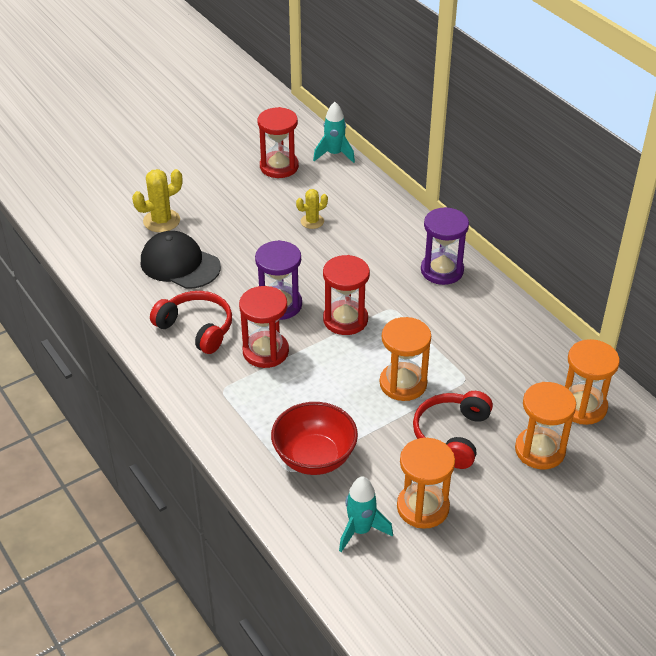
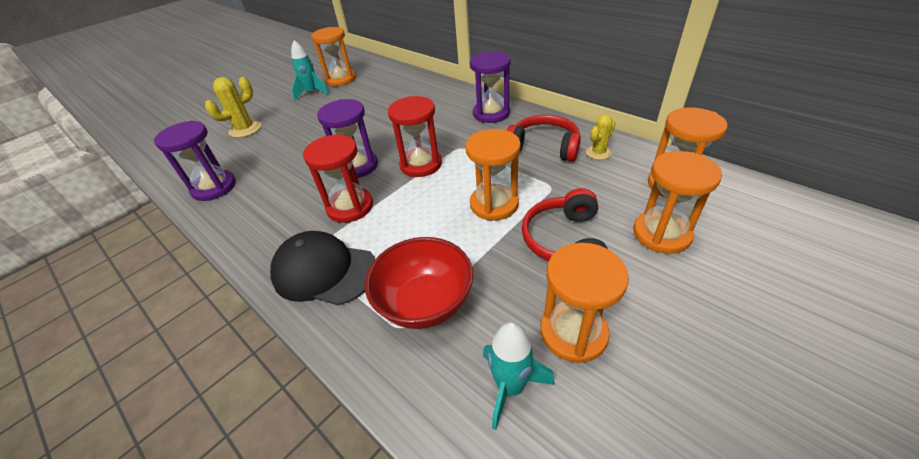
camera: 10 degrees left, 0 degrees up
(132, 294) = (214, 187): none -> purple hourglass
(180, 264) = (261, 155): black cap -> black cap (324, 271)
(196, 328) = (278, 202): red headphones -> red headphones (543, 147)
(279, 166) = (341, 79): red hourglass -> orange hourglass
(312, 221) = (374, 105): yellow cactus -> yellow cactus (598, 153)
(334, 154) = (382, 66): turquoise rocket -> turquoise rocket (312, 93)

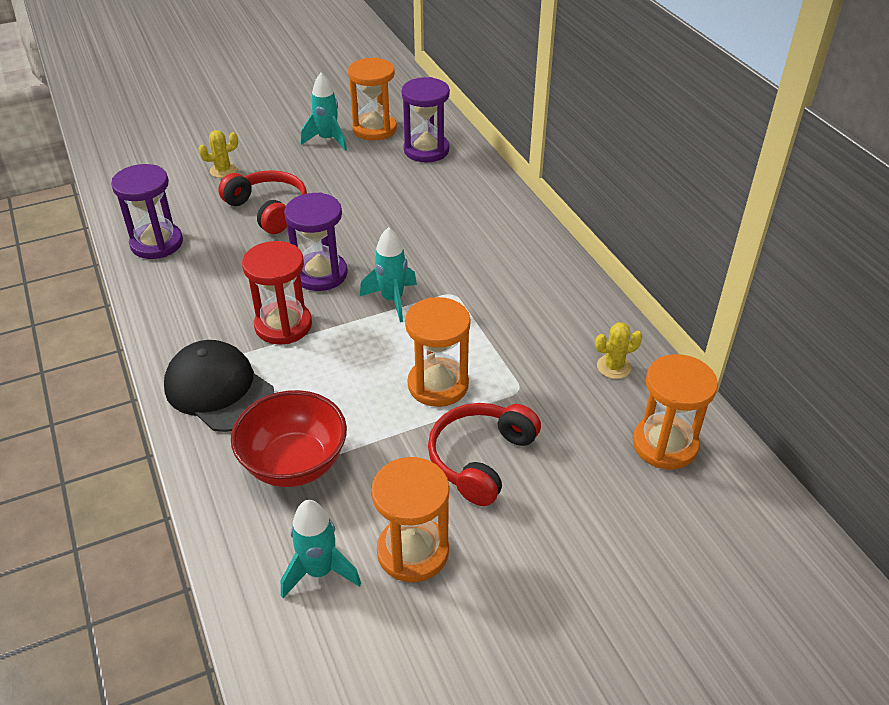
camera: 20 degrees right, 0 degrees up
(245, 129) = (223, 170): yellow cactus -> yellow cactus, size x0.64
(421, 164) = (392, 300): red hourglass -> turquoise rocket
(491, 113) = (527, 257): purple hourglass -> purple hourglass (426, 150)
(543, 147) = (553, 333): red headphones -> red headphones (268, 210)
(661, 234) = (593, 495): orange hourglass -> none

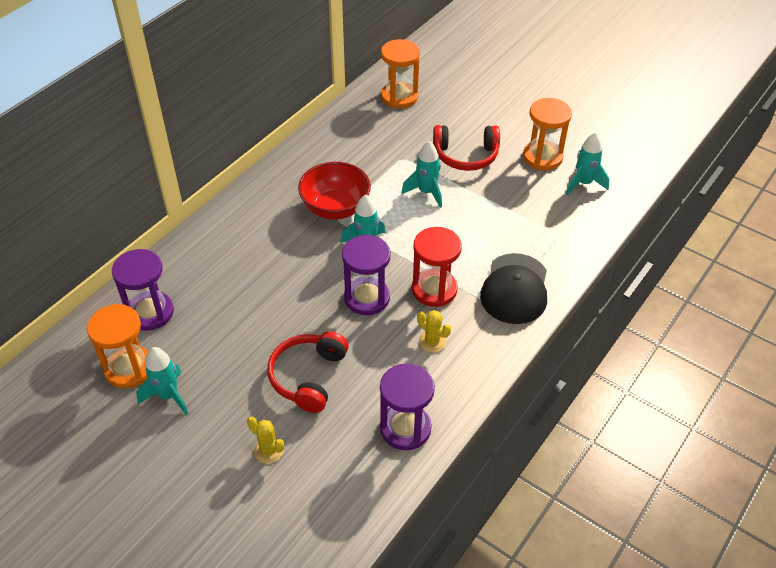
camera: 120 degrees left, 5 degrees up
(294, 463) = (534, 224): red bowl -> red bowl (335, 208)
(438, 385) = (426, 192): orange hourglass -> turquoise rocket
(613, 367) = (354, 129): yellow cactus -> yellow cactus (432, 341)

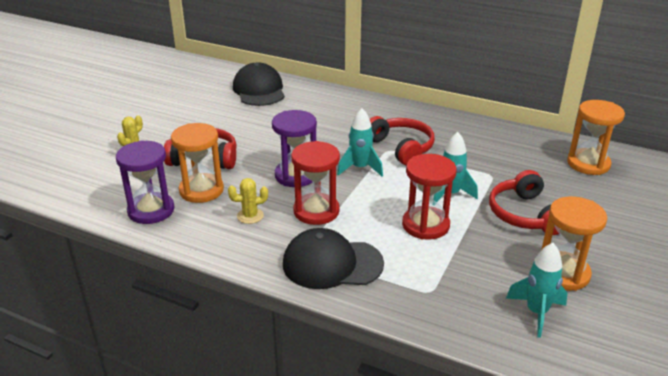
camera: 80 degrees right, 15 degrees down
(129, 368) = (207, 91): orange hourglass -> orange hourglass (201, 190)
(150, 312) = (259, 90): purple hourglass -> black cap
(168, 396) = (184, 108): turquoise rocket -> none
(335, 208) = (401, 147): red bowl -> red headphones
(432, 341) = (250, 216): yellow cactus -> yellow cactus turned 45 degrees clockwise
(470, 218) = (425, 225): none -> red hourglass

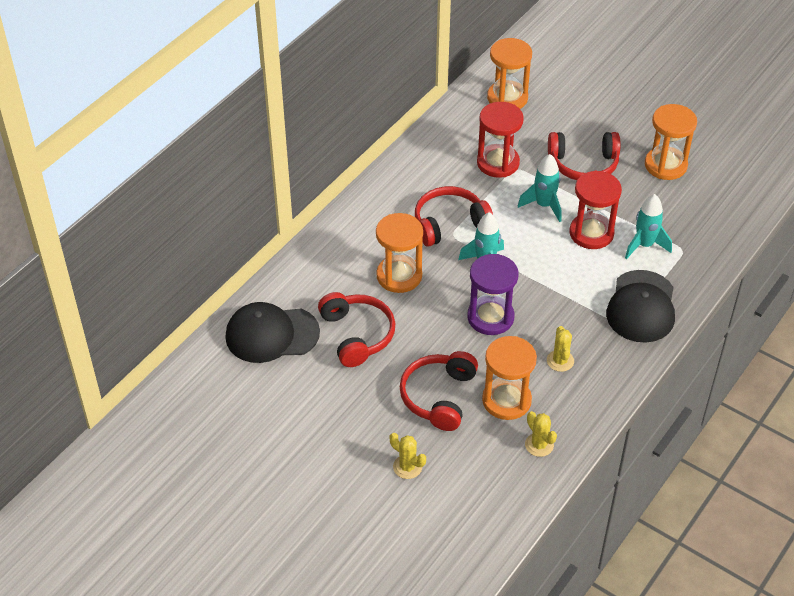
camera: 80 degrees left, 15 degrees up
(151, 210) = (539, 445): purple hourglass -> yellow cactus
(264, 120) = (357, 335): none -> red headphones
(316, 211) = (559, 308): red hourglass -> red hourglass (498, 163)
(331, 131) = (399, 276): none -> orange hourglass
(536, 312) = (710, 194): turquoise rocket -> turquoise rocket (644, 245)

